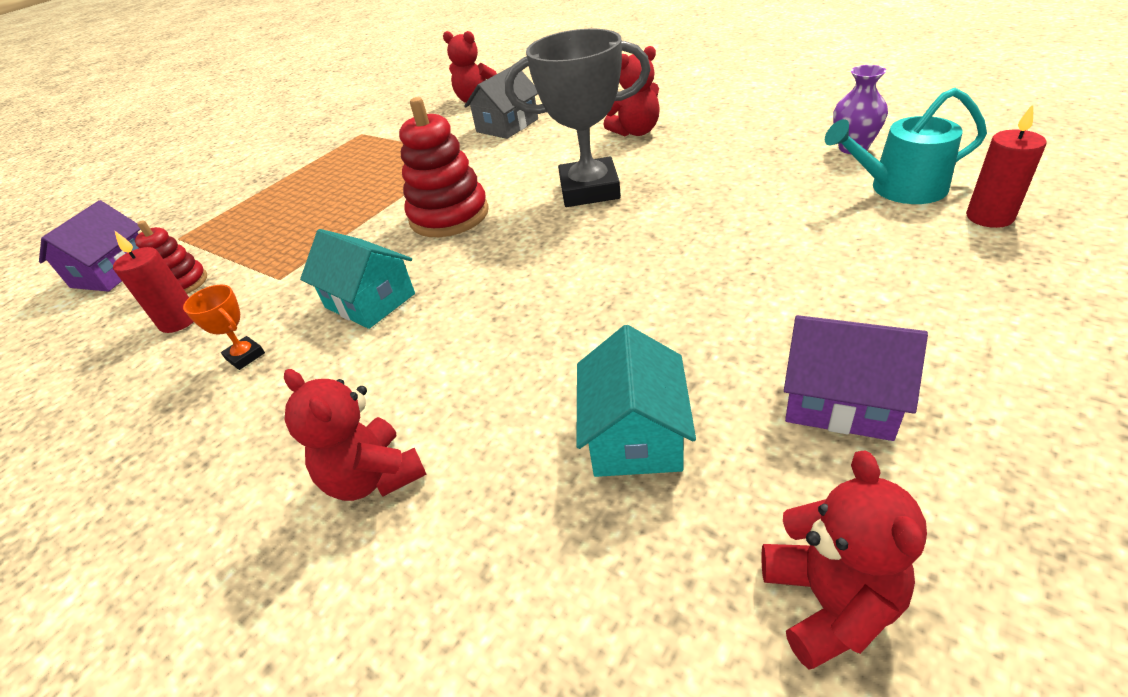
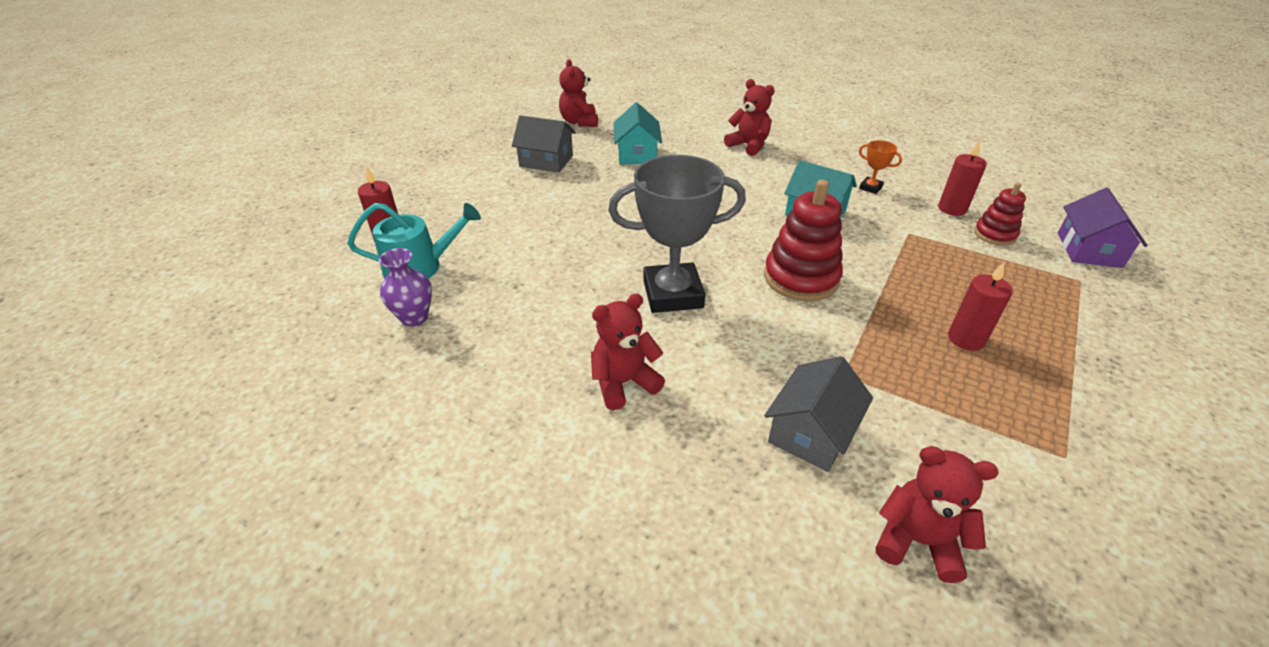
camera: 170 degrees right, 0 degrees up
(346, 182) = (966, 339): none -> red candle
(840, 400) = (546, 161): purple house -> grey house

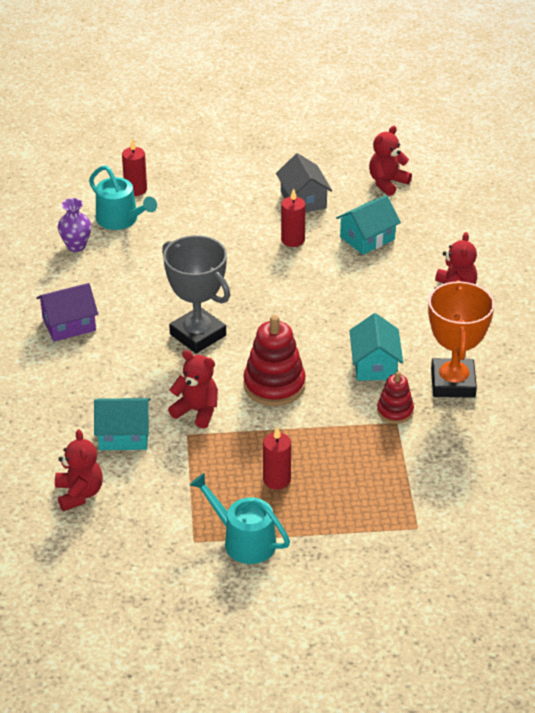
camera: 55 degrees right, 0 degrees up
(623, 383) = (98, 350): red teddy bear -> red teddy bear (197, 411)
(811, 432) = (124, 435): grey house -> turquoise house
(870, 188) = (453, 383): orange trophy -> orange trophy, size x2.36
(952, 209) = (465, 438): red candle -> red candle (293, 240)
(994, 234) = (445, 470): red stacking toy -> red stacking toy (395, 411)
(1075, 410) = (244, 541): none -> turquoise watering can
(1088, 250) = (475, 528): purple house -> purple house (69, 324)

